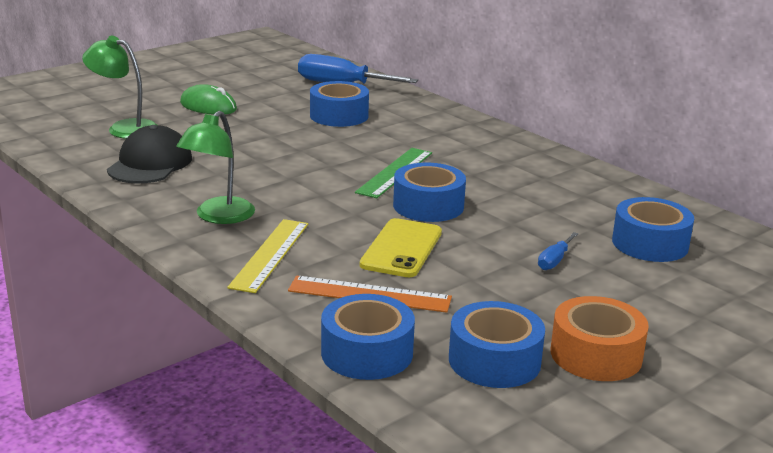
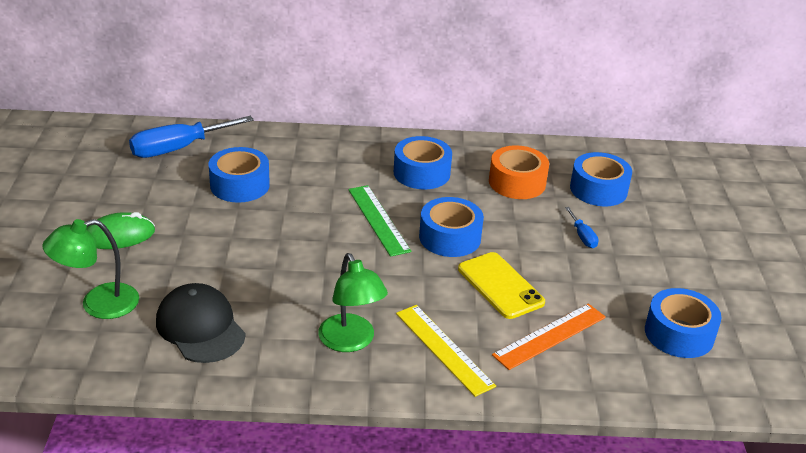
camera: 50 degrees left, 10 degrees up
(367, 353) = (624, 380): blue tape -> blue tape (421, 173)
(596, 354) = (705, 292): orange tape -> orange tape (517, 182)

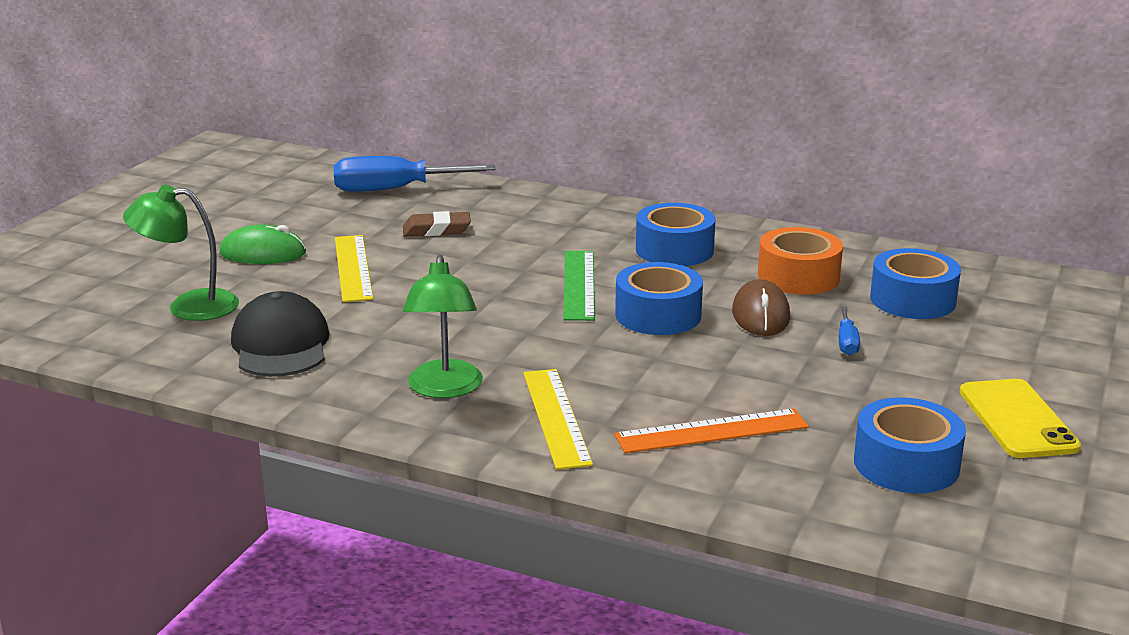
camera: 25 degrees right, 10 degrees down
(202, 236) = (353, 268): none -> yellow ruler
(240, 185) = (436, 230): blue tape -> brown eraser
(500, 286) = (686, 371): yellow phone -> yellow phone (1017, 419)
(515, 223) = (760, 315): none -> brown mouse

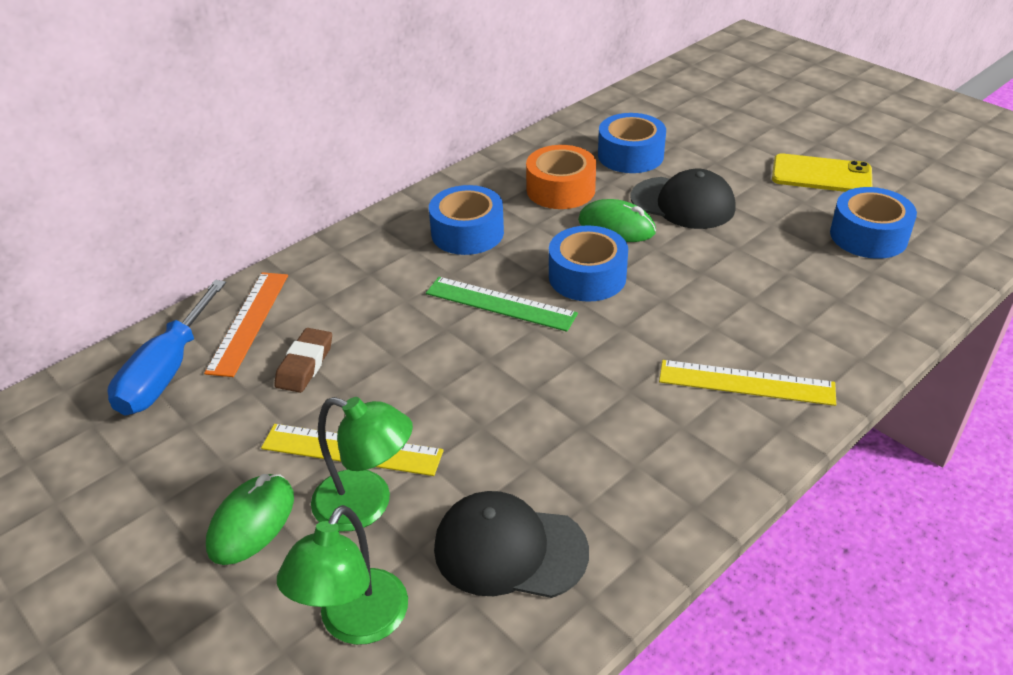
camera: 65 degrees left, 15 degrees up
(444, 389) = (666, 441): green lamp -> green lamp (366, 505)
(711, 431) = (797, 306): orange ruler -> orange ruler (248, 322)
(760, 315) = (616, 226): brown mouse -> green mouse
(847, 342) = (683, 203): blue screwdriver -> black cap

